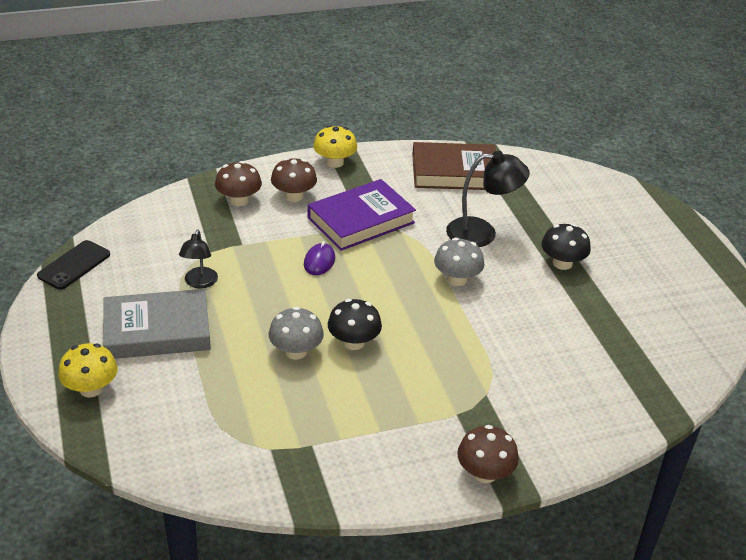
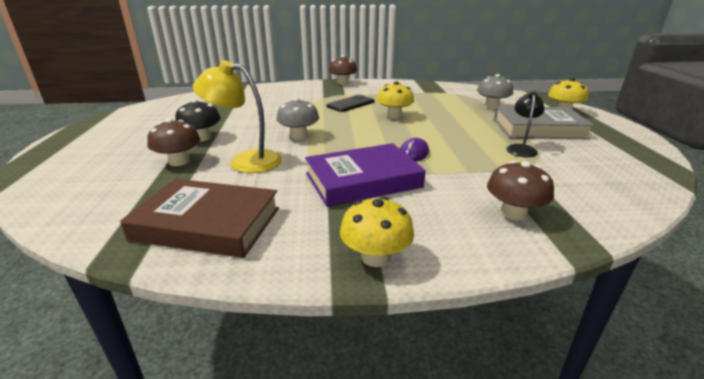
camera: 165 degrees left, 10 degrees down
(74, 265) = (656, 168): black phone -> black phone (351, 104)
(293, 196) = (440, 212): brown mushroom -> brown mushroom (179, 161)
(296, 351) = (434, 115): grey mushroom -> grey mushroom (492, 106)
(353, 342) = (394, 116): black mushroom -> yellow mushroom
(482, 233) = (245, 161): black lamp -> yellow lamp

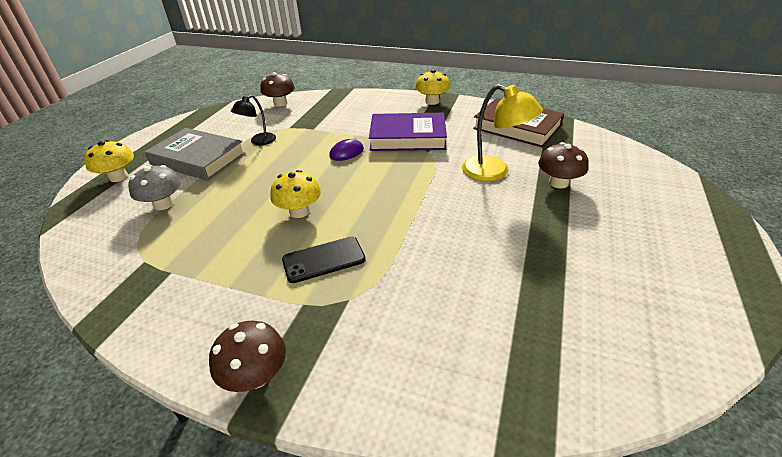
camera: 155 degrees left, 10 degrees up
(202, 138) = (547, 217): black mushroom -> none
(299, 136) = (434, 197): grey mushroom -> none
(513, 213) = (344, 106): brown mushroom -> brown mushroom (280, 103)

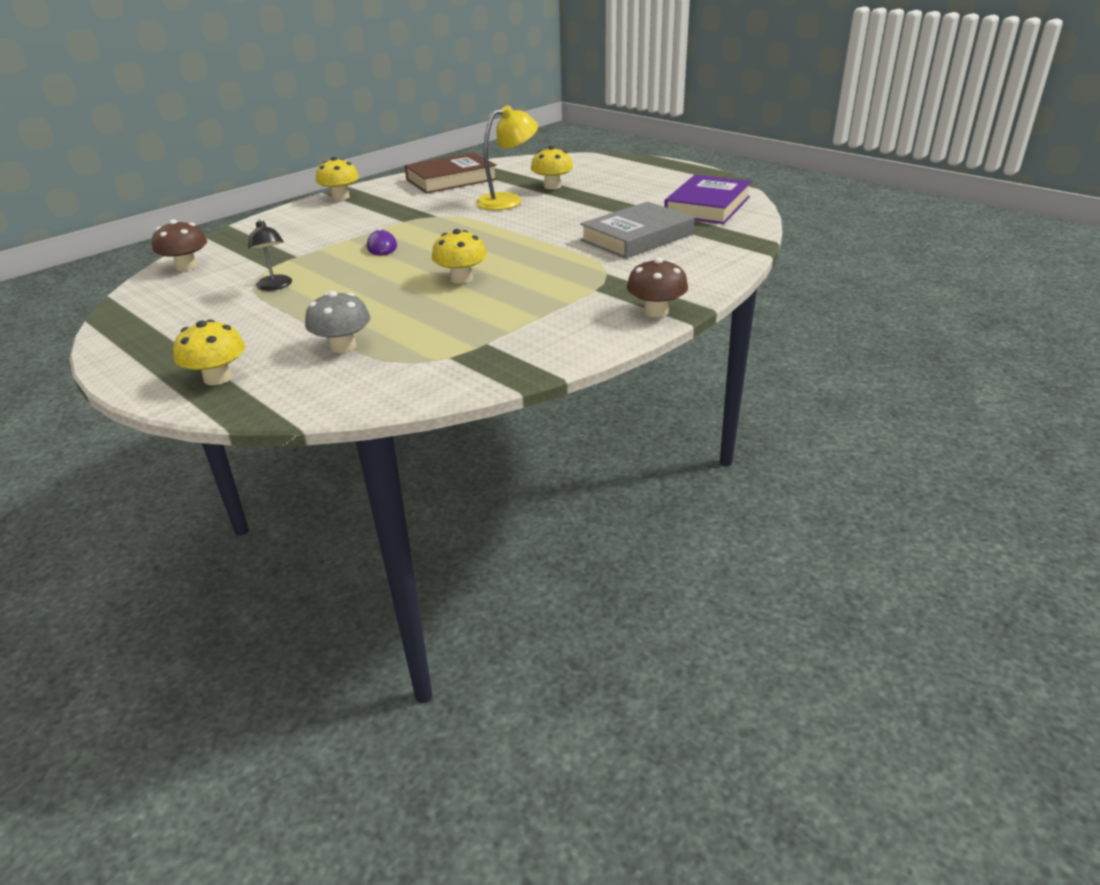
camera: 65 degrees left, 5 degrees down
(198, 159) = (258, 324): grey book -> grey book (637, 237)
(323, 259) = (548, 276): black phone -> none
(408, 137) = (396, 218): purple book -> purple book (707, 206)
(558, 183) = (552, 186): brown mushroom -> yellow mushroom

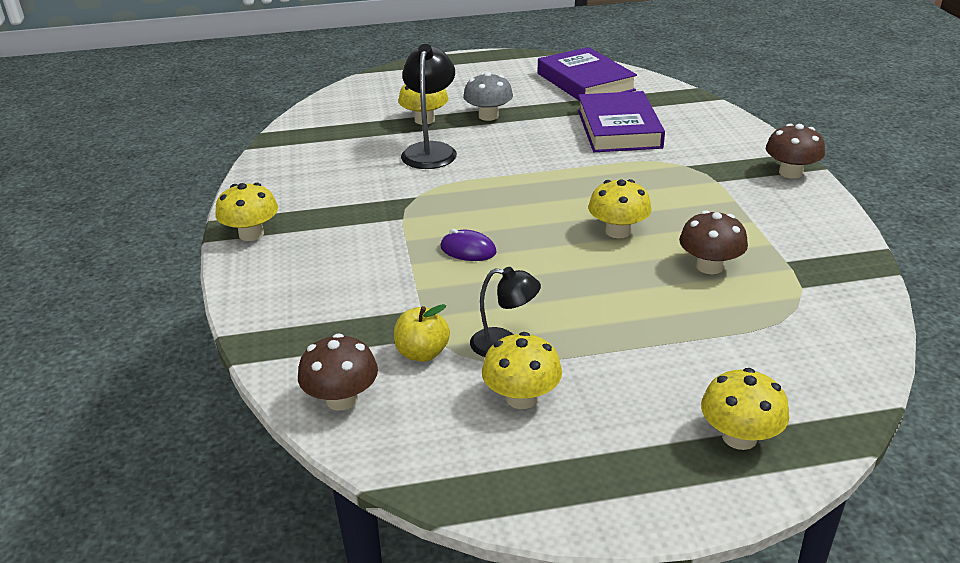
camera: 55 degrees left, 0 degrees up
(219, 306) = (521, 398): none -> yellow mushroom
(247, 270) = (422, 353): none -> yellow apple
(343, 346) = (725, 338): grey mushroom -> grey mushroom (488, 116)
(443, 318) = (709, 266): none -> brown mushroom
(451, 179) = (308, 158): brown book -> none
(508, 200) = (430, 150): yellow lamp -> black lamp
(637, 237) = (619, 129): grey book -> purple book

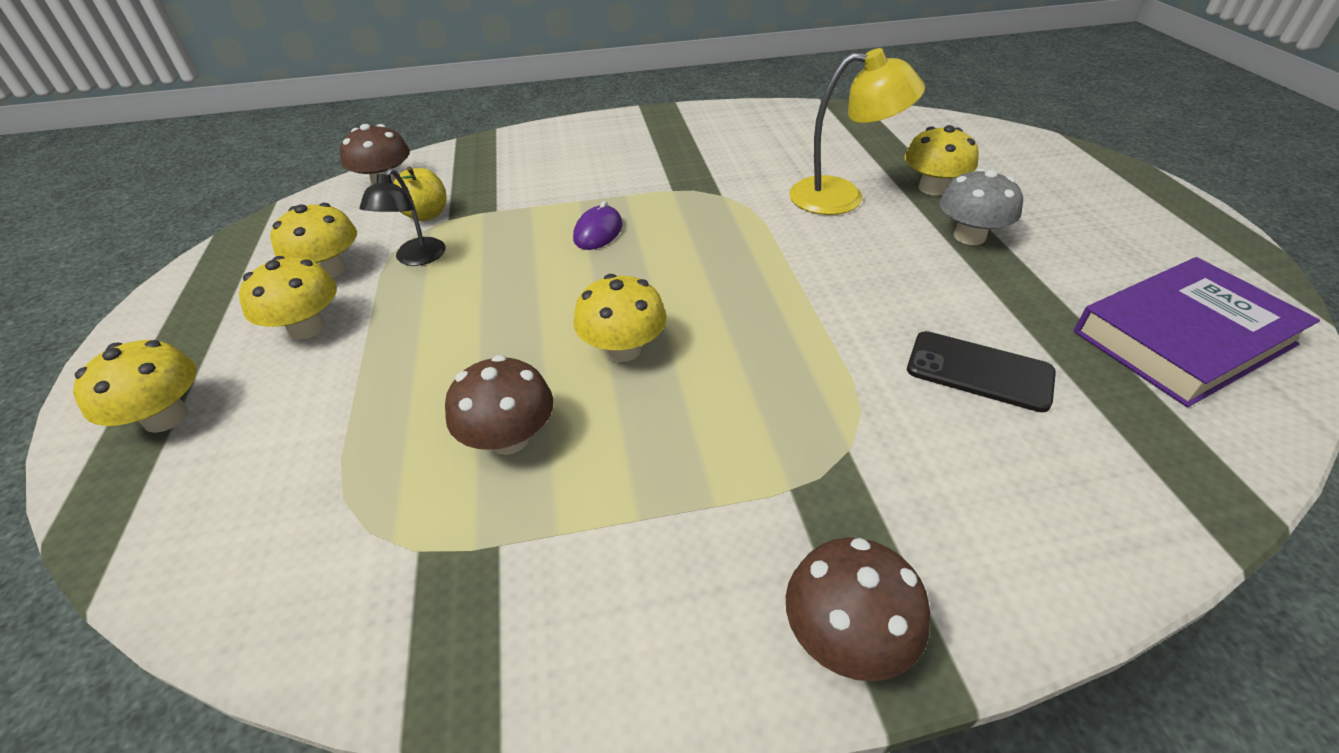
camera: 90 degrees right, 10 degrees up
(251, 234) = (648, 120): yellow mushroom -> yellow mushroom (307, 327)
(430, 150) = (842, 197): black lamp -> yellow lamp
(619, 129) = (979, 371): purple book -> black phone

